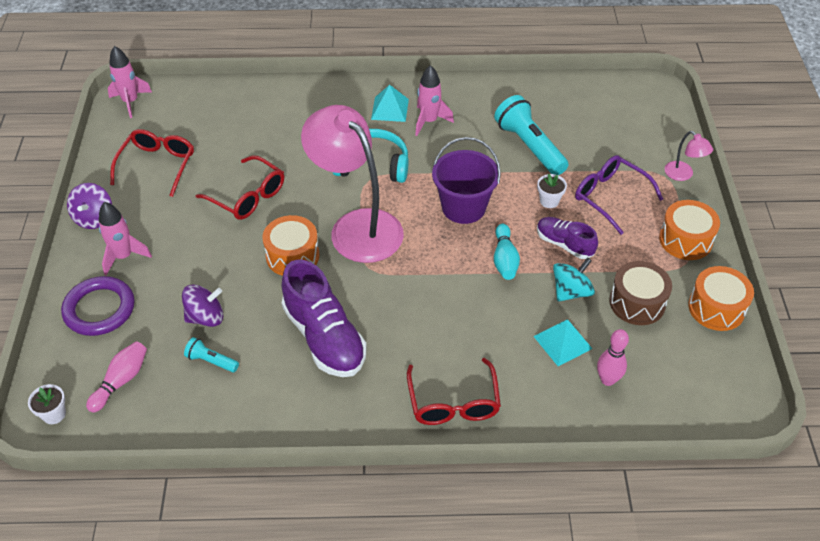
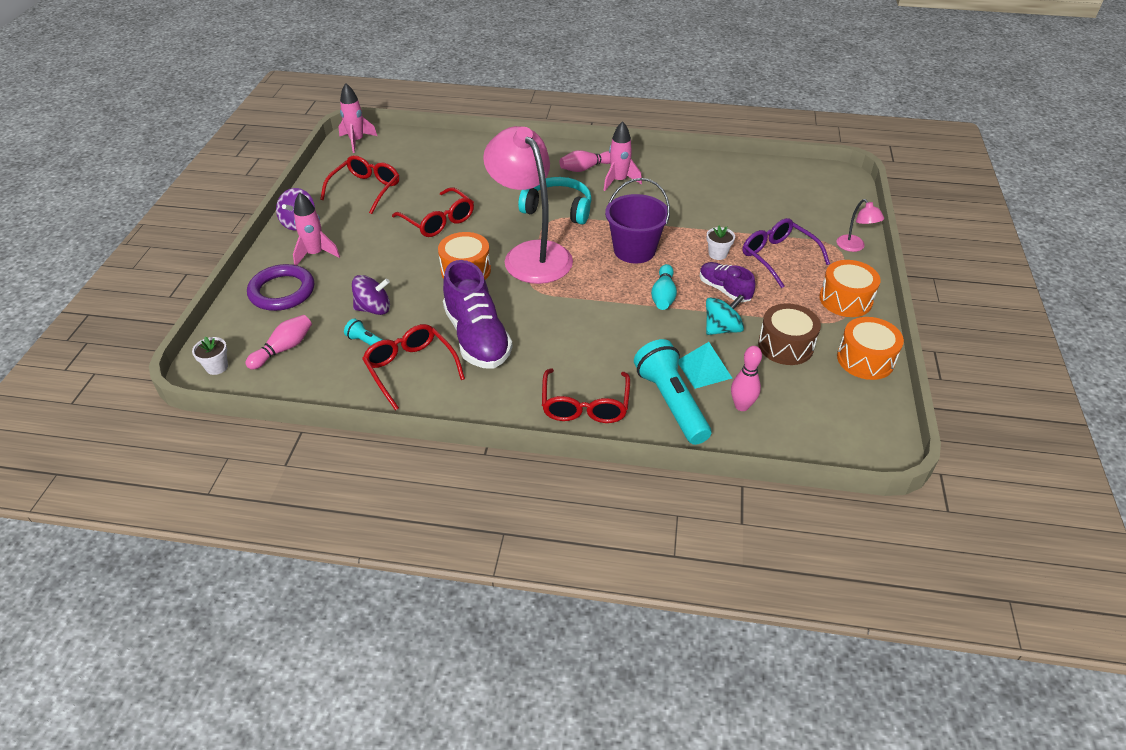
camera: 10 degrees right, 5 degrees down
(263, 385) = (410, 369): none -> red glasses
(390, 109) = (585, 168): turquoise pyramid -> pink bowling pin
(529, 146) = (708, 209): turquoise flashlight -> turquoise flashlight (671, 402)

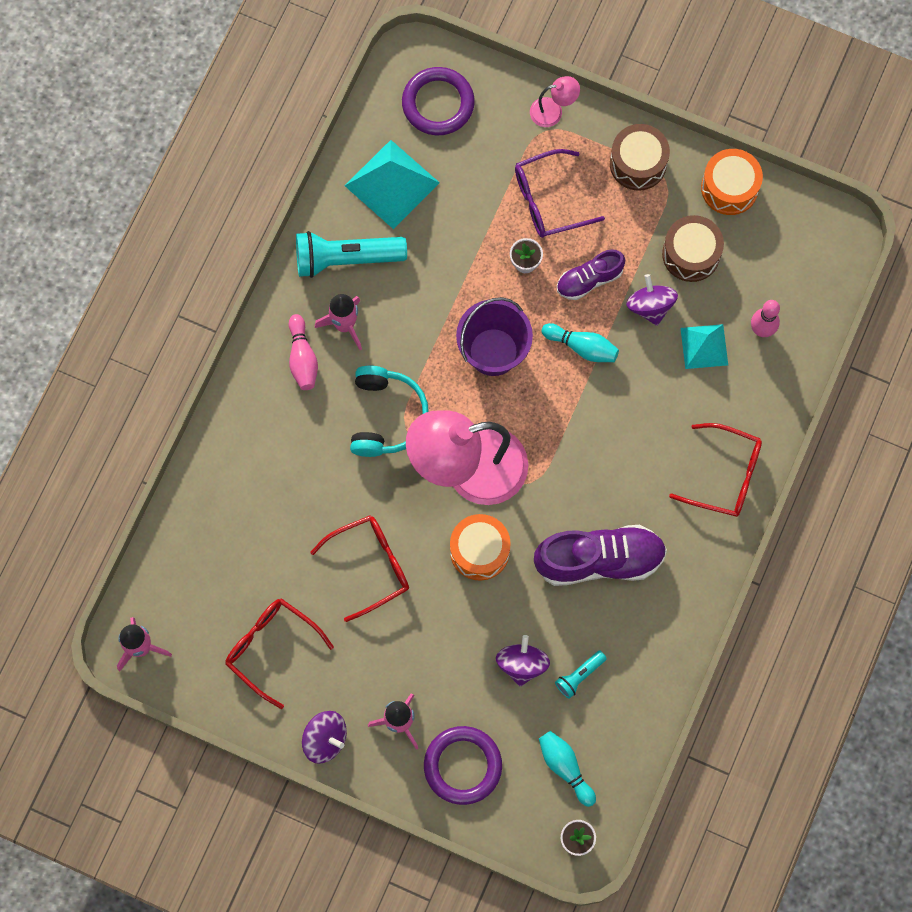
camera: 75 degrees left, 30 degrees up
(284, 349) = (565, 767): pink bowling pin -> turquoise bowling pin
(410, 369) = (630, 637): red glasses -> none
(558, 209) = (386, 416): turquoise headphones -> turquoise headphones turned 150 degrees clockwise
(671, 402) = (741, 393): turquoise flashlight -> turquoise flashlight (345, 259)
(722, 329) = (650, 306): turquoise spinning top -> purple spinning top
(738, 183) = (392, 184): none -> turquoise pyramid
(815, 193) = (438, 103): none -> purple ring
(845, 300) = (638, 163): orange drum -> brown drum

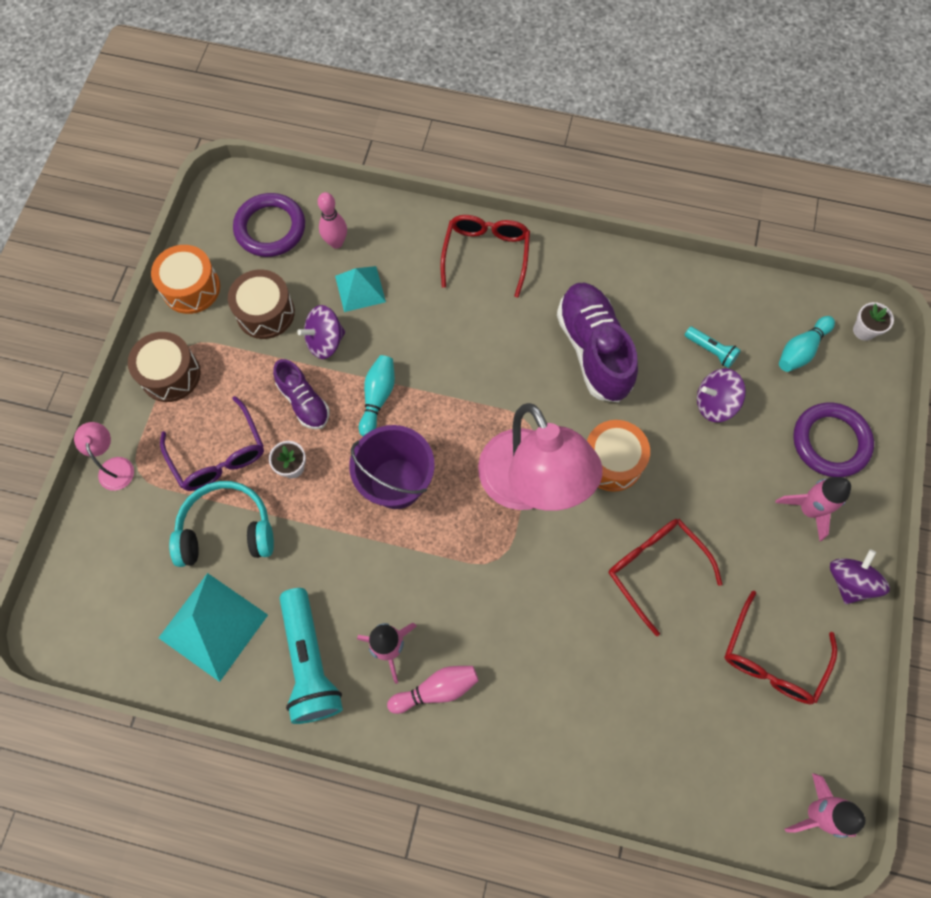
camera: 100 degrees left, 5 degrees down
(386, 416) = (487, 582): turquoise headphones -> turquoise headphones (226, 530)
(438, 103) = (110, 591): purple ring -> purple ring (270, 228)

